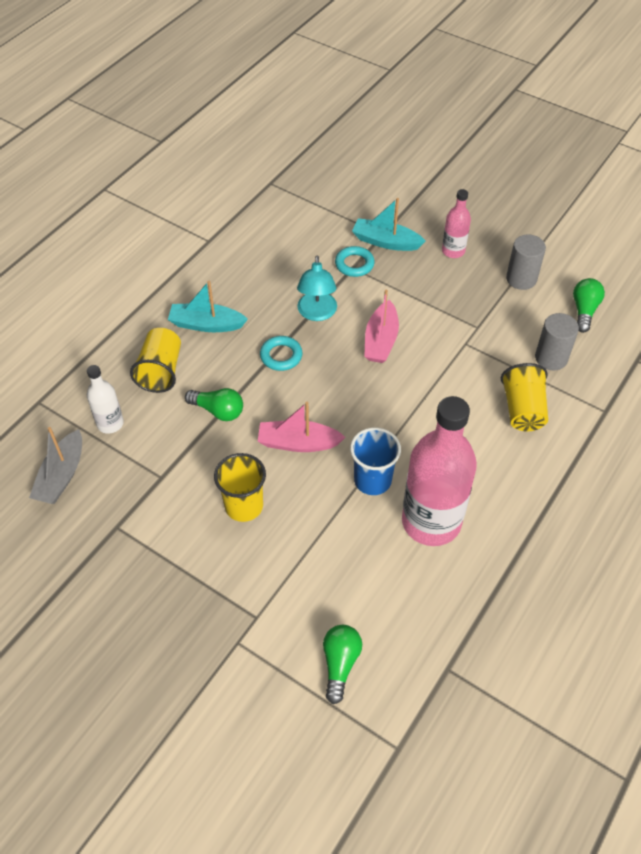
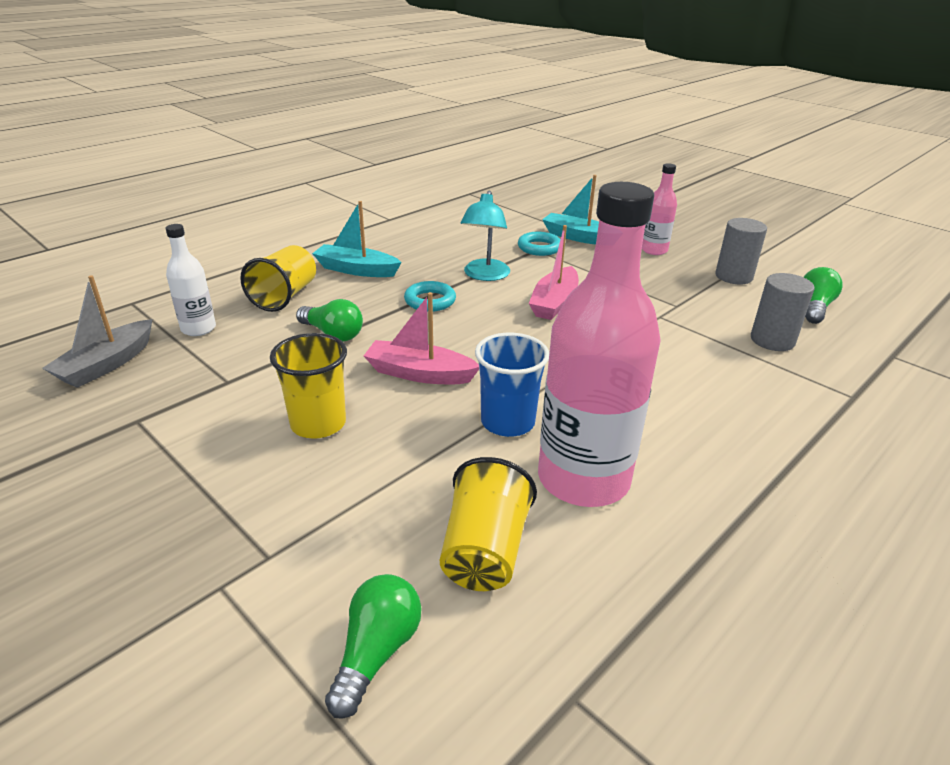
camera: 10 degrees right, 20 degrees down
(522, 410) = (732, 381): yellow cup -> yellow cup (484, 551)

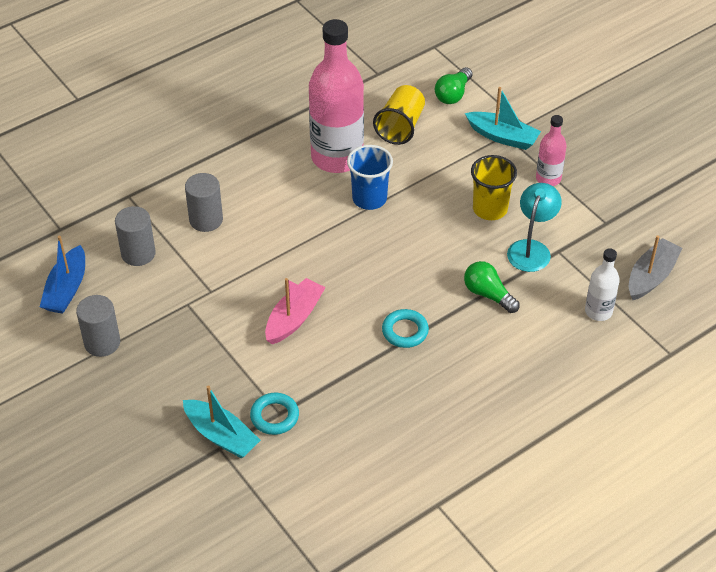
camera: 170 degrees left, 15 degrees up
(284, 296) = (536, 350): yellow cup -> none
(356, 270) = (473, 390): turquoise boat -> turquoise boat (502, 137)
(419, 374) = (422, 245): pink boat -> none
(485, 275) = (346, 367): turquoise lamp -> turquoise lamp (531, 249)
(654, 250) = (151, 399): pink bottle -> pink bottle (548, 178)
(723, 378) = (206, 220): none -> grey cylinder
(814, 307) = (66, 289): green light bulb -> blue boat

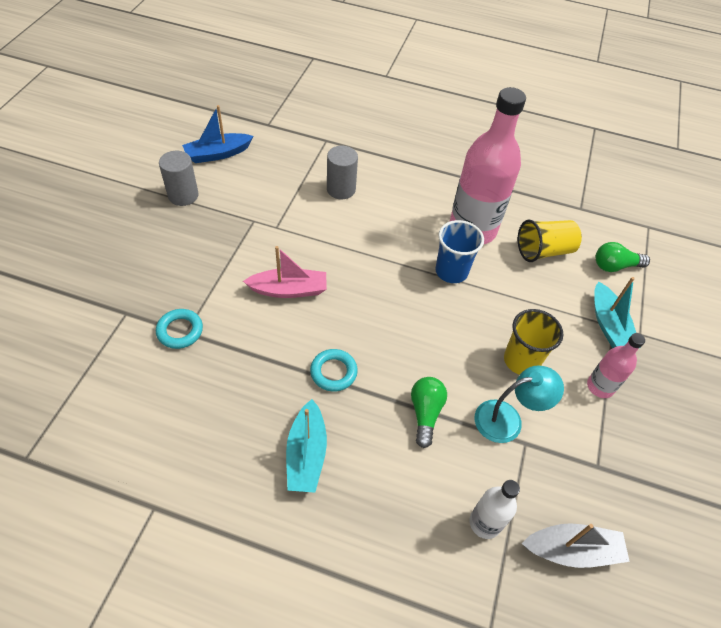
camera: 50 degrees right, 5 degrees up
(138, 253) = (279, 171): grey cylinder -> none
(221, 436) = (139, 308): turquoise boat -> turquoise boat (306, 454)

